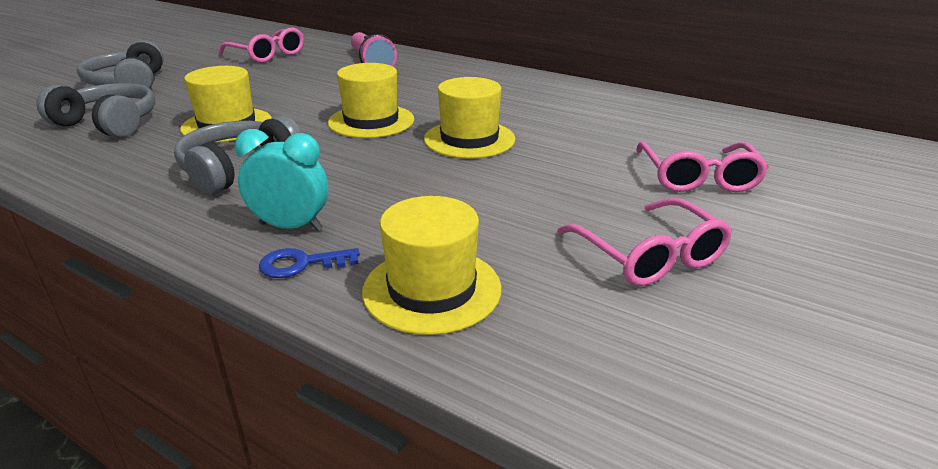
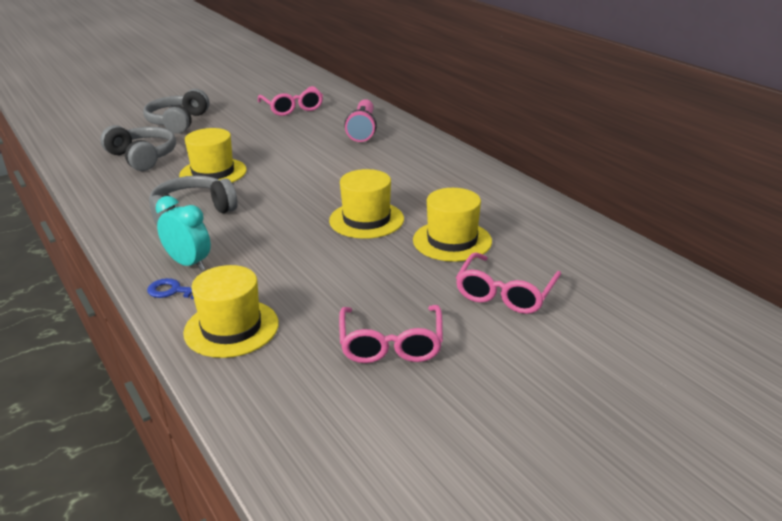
camera: 25 degrees right, 0 degrees up
(371, 121) = (311, 188): yellow hat -> yellow hat (452, 241)

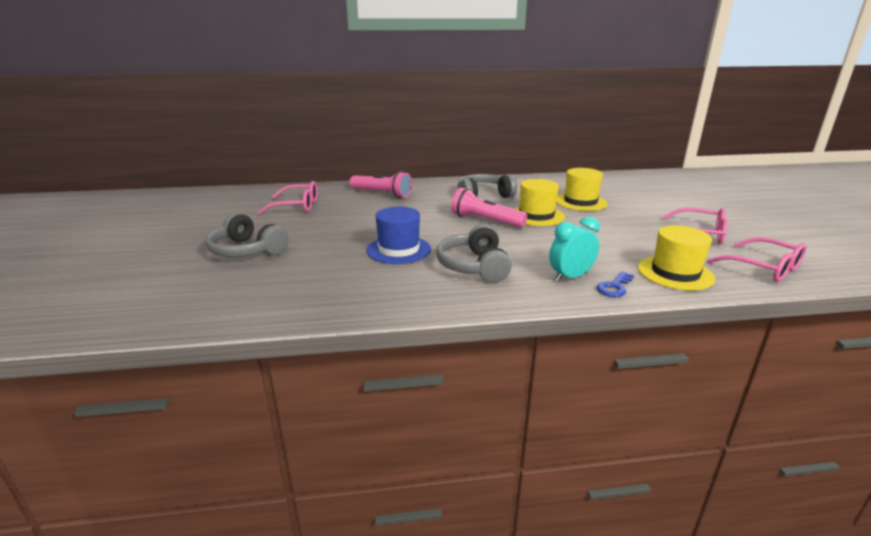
camera: 65 degrees left, 5 degrees down
(142, 157) = (317, 275): grey headphones -> grey headphones (483, 196)
(213, 173) = (399, 250): yellow hat -> blue hat
(323, 195) = (485, 221): none -> pink flashlight
(505, 293) = (647, 202): pink glasses -> pink glasses (763, 268)

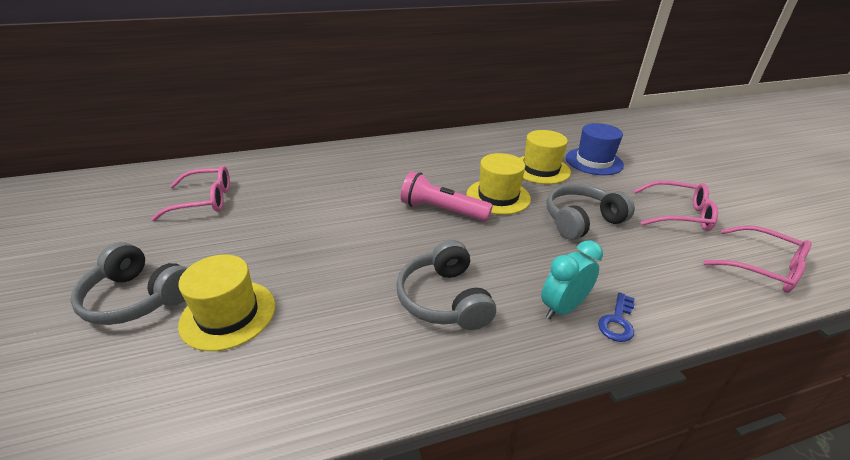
camera: 10 degrees left, 10 degrees up
(382, 194) = (311, 171): pink flashlight -> none
(399, 250) = (345, 275): blue hat -> blue hat (594, 161)
(483, 196) = (431, 166): grey headphones -> grey headphones (581, 220)
(675, 273) = (675, 287): yellow hat -> yellow hat (228, 314)

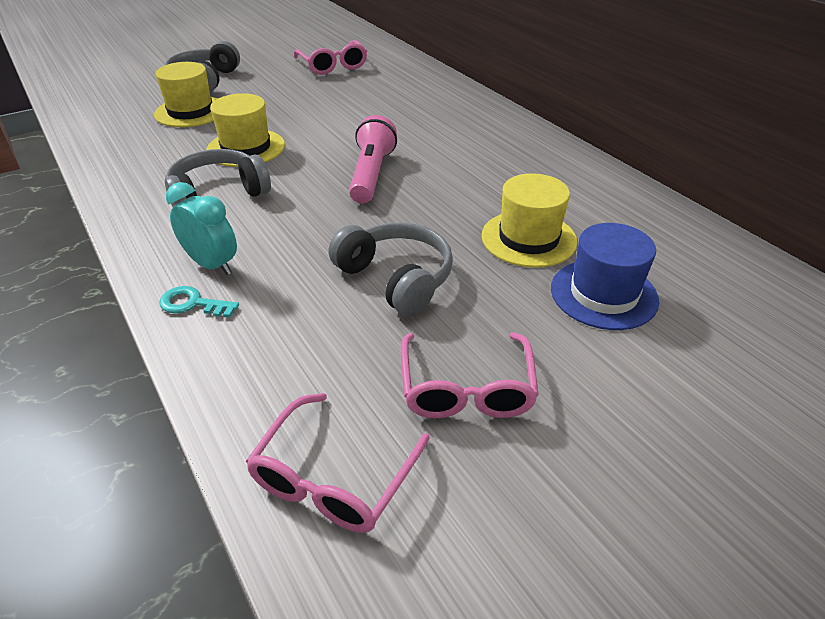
camera: 75 degrees right, 5 degrees up
(498, 196) = (424, 208): yellow hat -> yellow hat (246, 148)
(617, 321) = (193, 304): blue key -> turquoise key

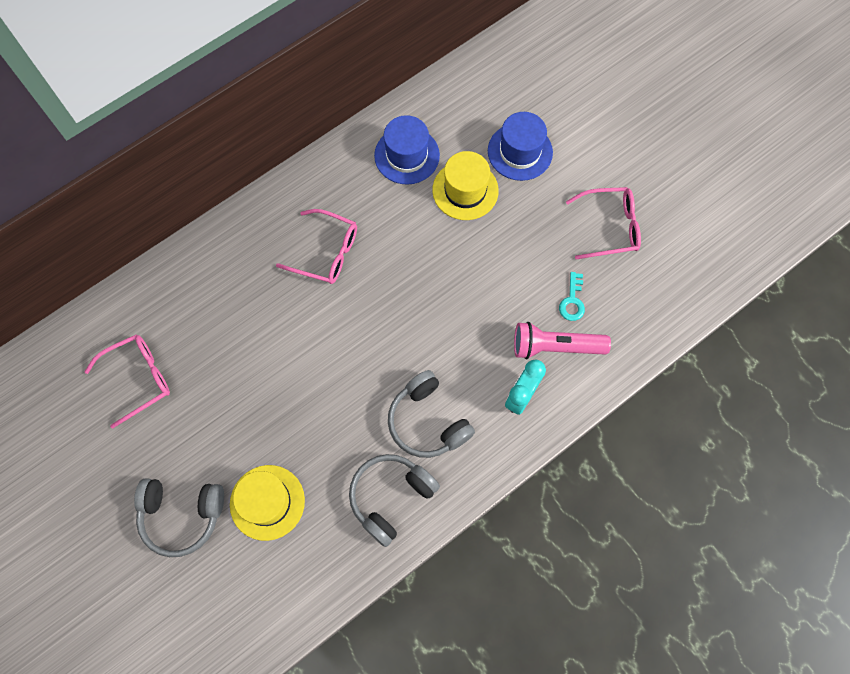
camera: 95 degrees left, 30 degrees up
(193, 304) = (564, 394): turquoise key -> turquoise key (572, 301)
(246, 148) = (344, 421): yellow hat -> none
(334, 477) = (676, 284): pink glasses -> pink glasses (326, 252)
(371, 174) = (385, 304): pink flashlight -> pink flashlight (555, 346)
(396, 278) = (520, 271): grey headphones -> grey headphones (390, 497)
(577, 197) = (407, 155): none -> blue hat

